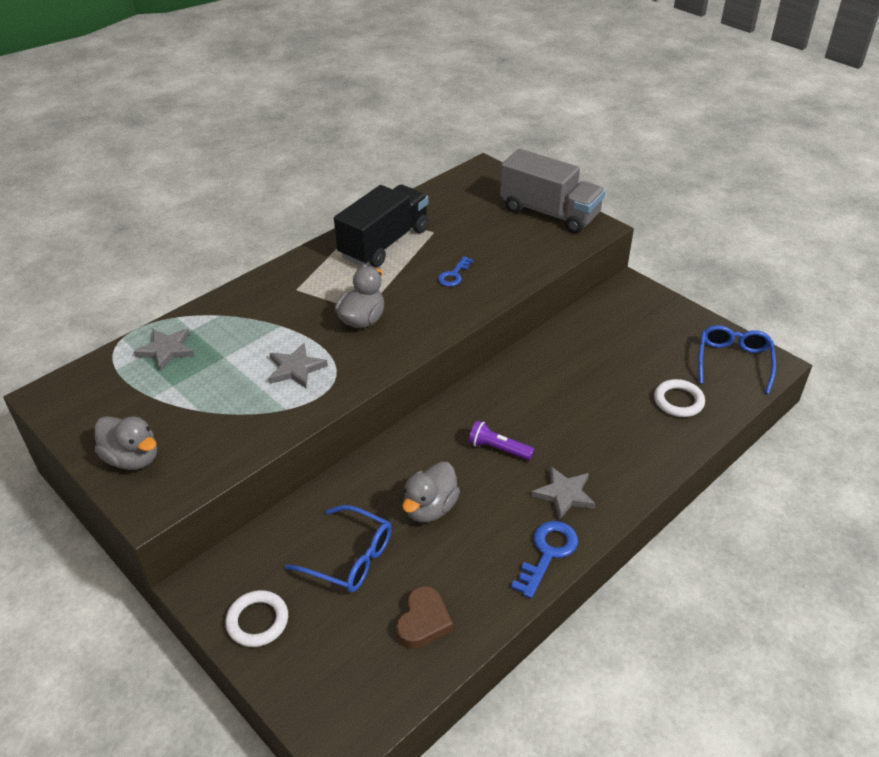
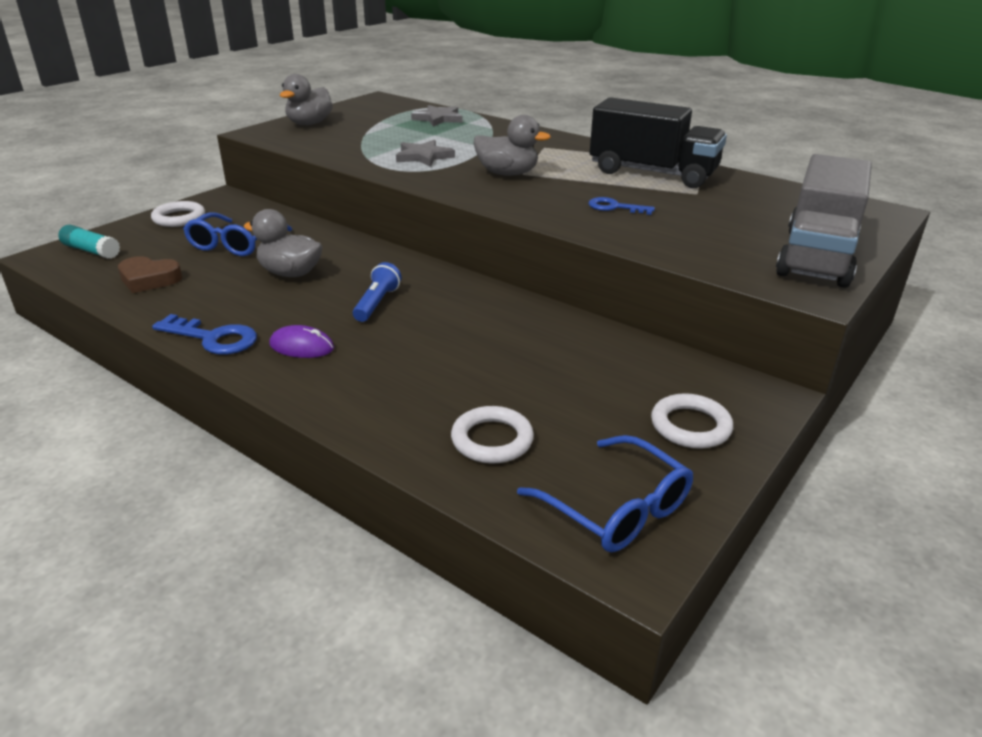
camera: 80 degrees right, 10 degrees down
(335, 695) = (91, 251): none -> turquoise glue stick
(498, 449) = (377, 303): purple flashlight -> blue flashlight
(564, 494) = (301, 346): grey star -> purple mouse
(661, 321) = (690, 426): none -> white ring
(733, 362) = (616, 508): blue glasses -> blue glasses turned 45 degrees clockwise

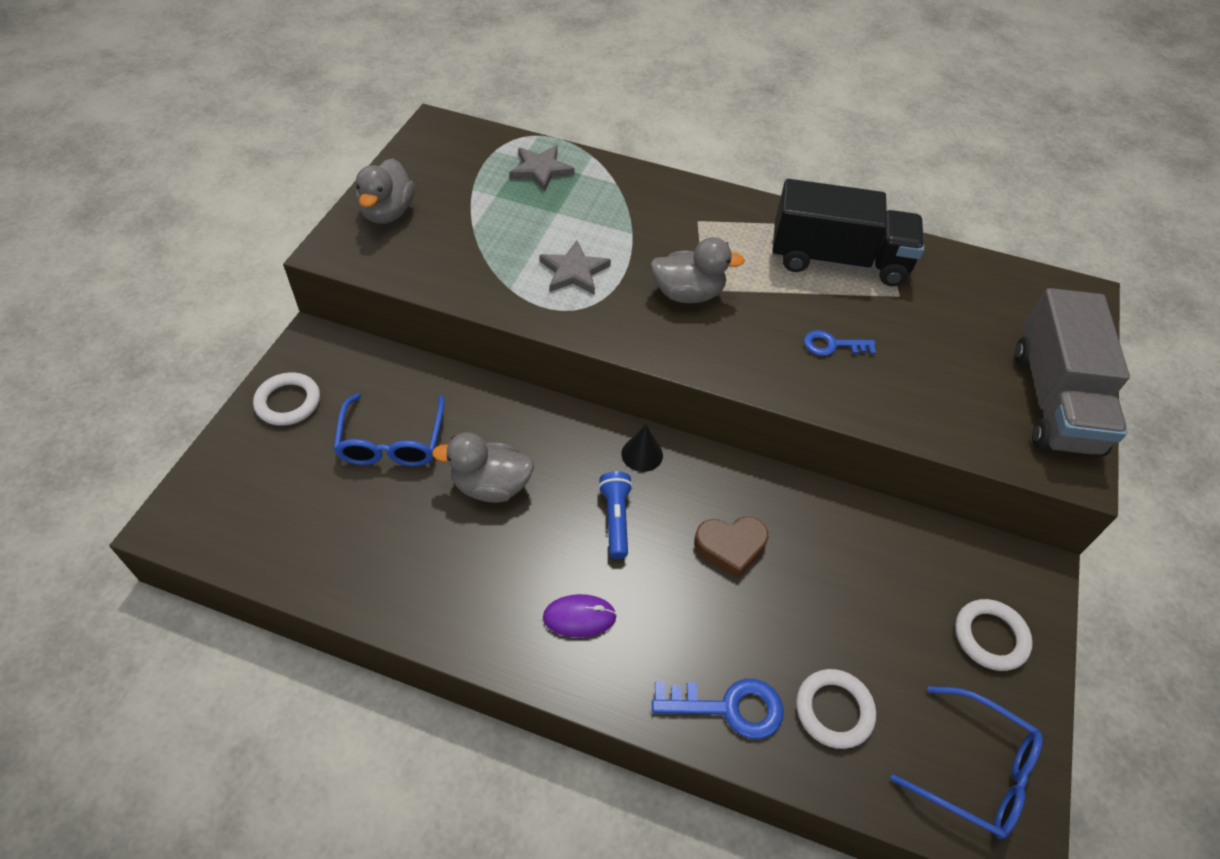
camera: 20 degrees left, 20 degrees up
(91, 251) = (223, 499): turquoise glue stick -> none
(149, 279) = (334, 539): brown heart -> brown heart (730, 547)
(213, 338) = (477, 629): blue key -> blue key (728, 707)
(427, 276) = (642, 454): none -> black cone

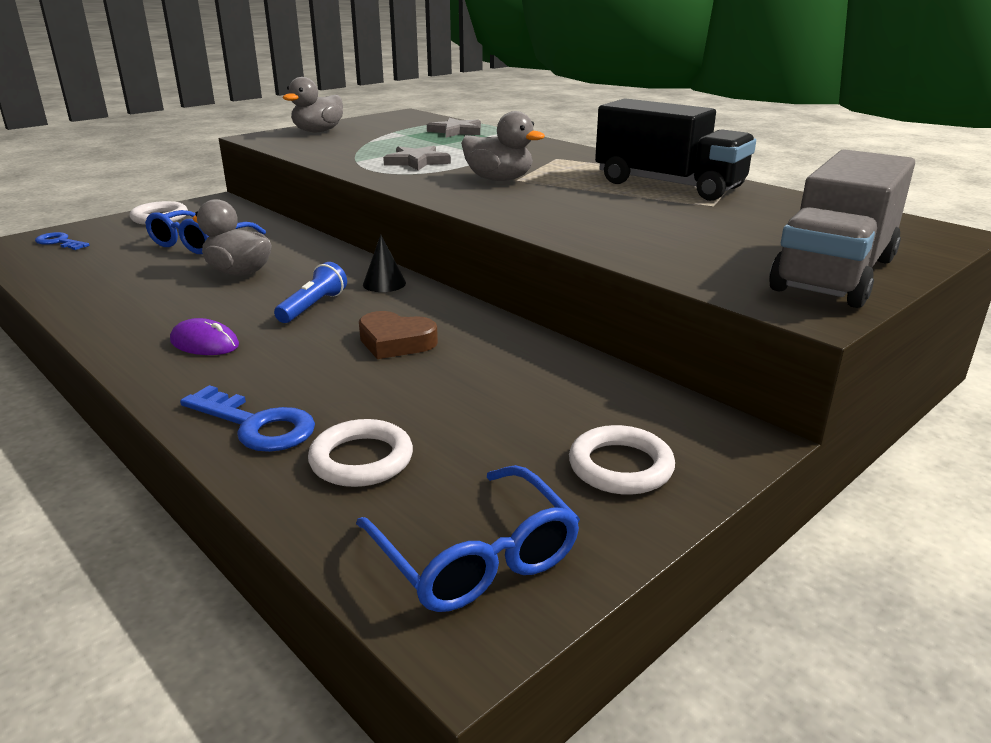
camera: 30 degrees right, 25 degrees down
(832, 345) = (604, 214): blue key -> blue key (59, 242)

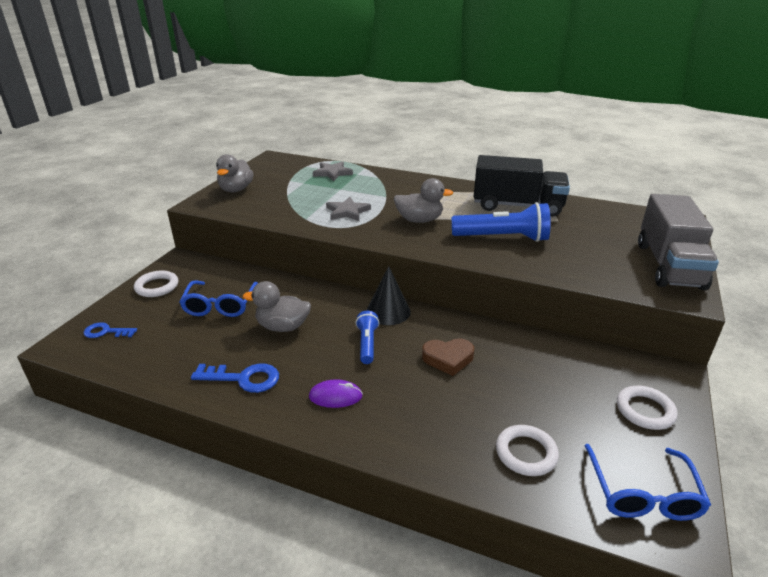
camera: 25 degrees left, 5 degrees up
(256, 425) = (444, 450): blue key -> blue key (243, 378)
(384, 283) = (388, 311): black cone -> black cone, size x1.55
(475, 556) = (642, 493): blue glasses -> blue glasses turned 60 degrees clockwise
(591, 209) = (502, 238): none -> blue flashlight

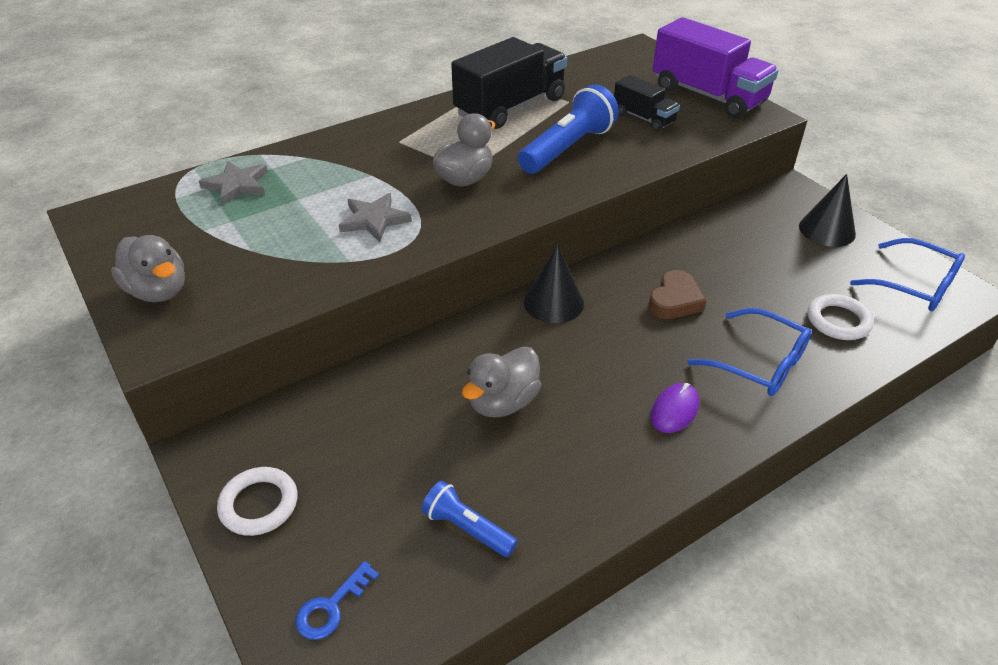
camera: 55 degrees left, 10 degrees up
(220, 305) = (390, 446): blue glasses -> blue glasses (759, 363)
(243, 378) = (582, 478): blue key -> none
(367, 344) = (601, 346): blue flashlight -> blue flashlight (467, 528)
(587, 251) = (643, 118): none -> black truck
(645, 410) = (827, 230): white ring -> black cone
(669, 265) = (708, 95): grey truck -> purple truck

